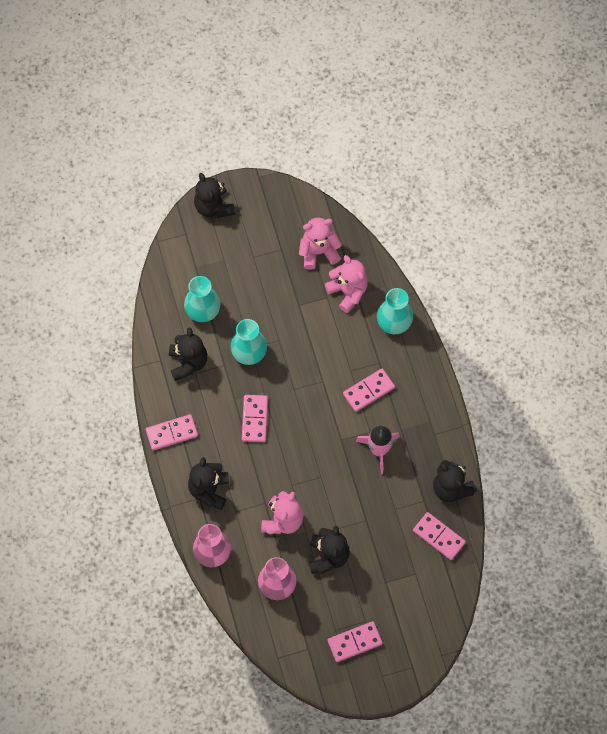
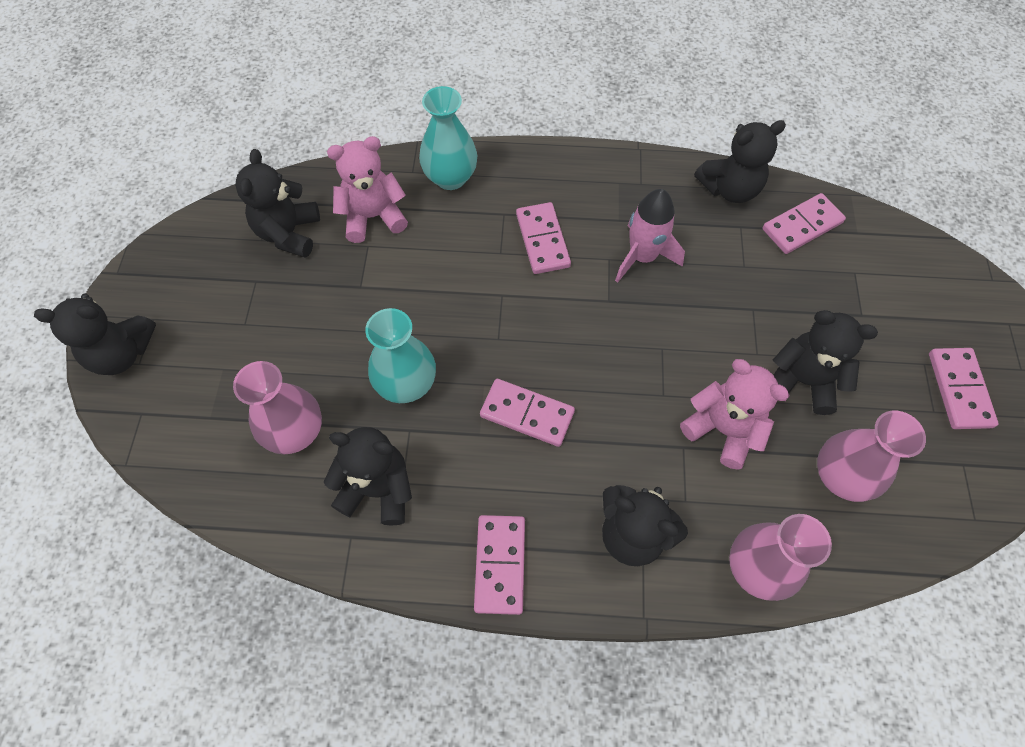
camera: 70 degrees left, 5 degrees down
(203, 311) = (296, 432): turquoise vase -> pink vase
(318, 252) = (289, 233): pink teddy bear -> black teddy bear

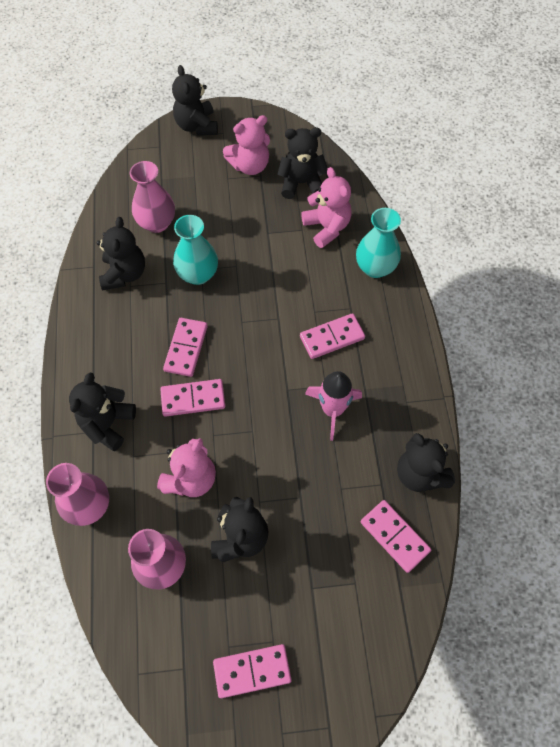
camera: 80 degrees right, 0 degrees up
(232, 291) = (250, 165): none -> pink teddy bear
(500, 564) = (82, 348): pink domino -> pink domino (193, 399)

